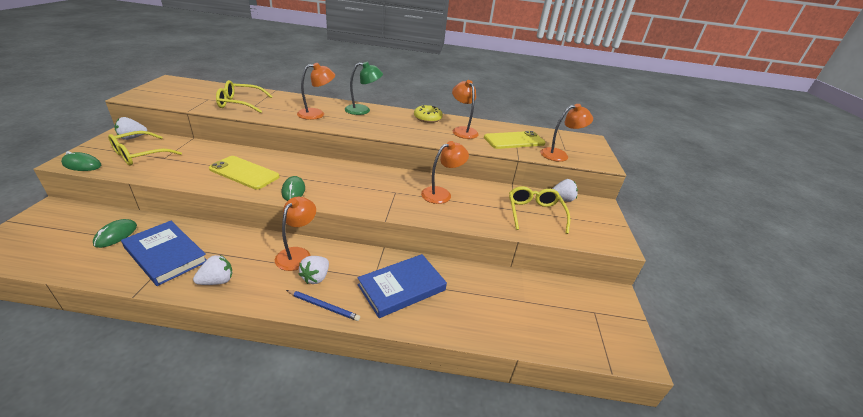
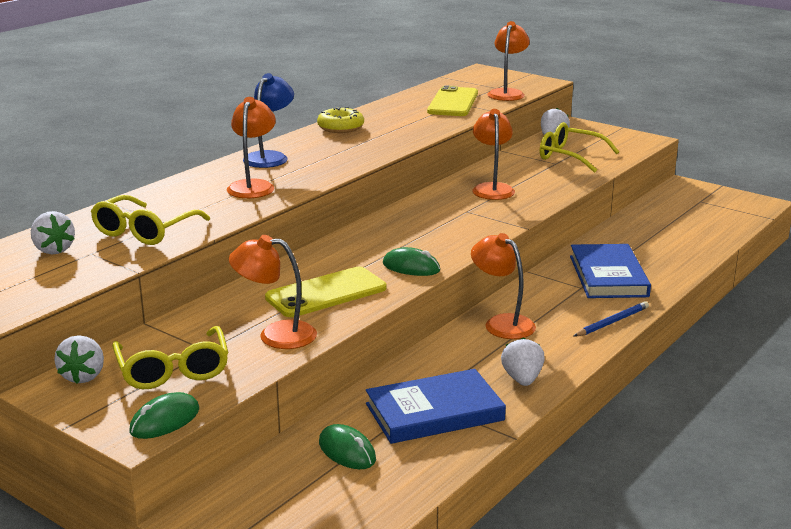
camera: 55 degrees left, 10 degrees down
(316, 277) = (558, 319): white strawberry -> white strawberry (53, 250)
(363, 110) = (270, 157): green lamp -> blue lamp
(462, 130) = (399, 119): orange lamp -> orange lamp (276, 335)

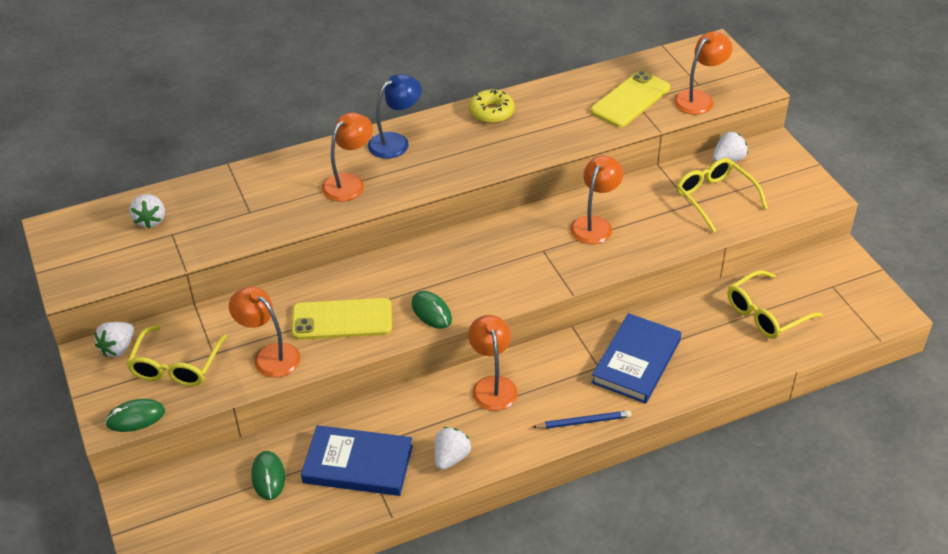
camera: 30 degrees right, 20 degrees up
(145, 231) = (226, 218): yellow glasses -> yellow glasses (765, 314)

